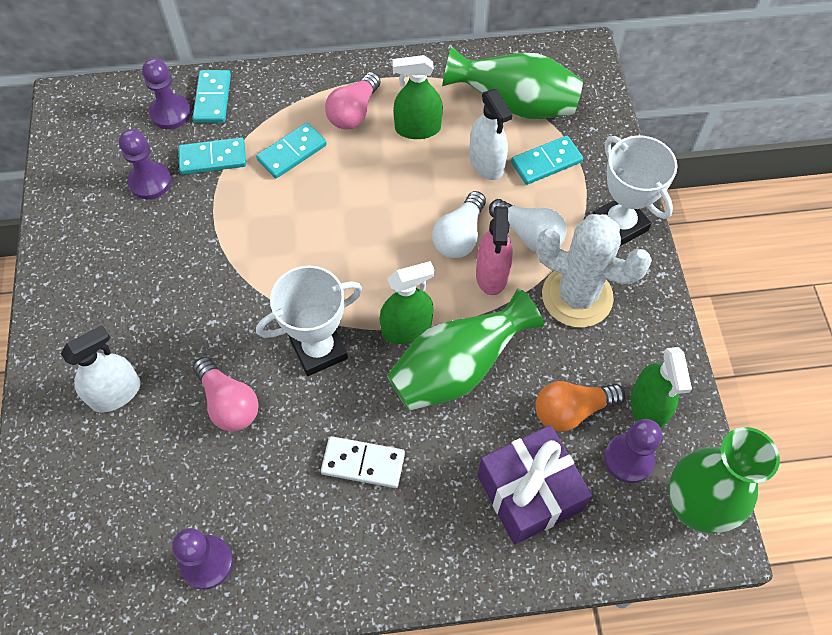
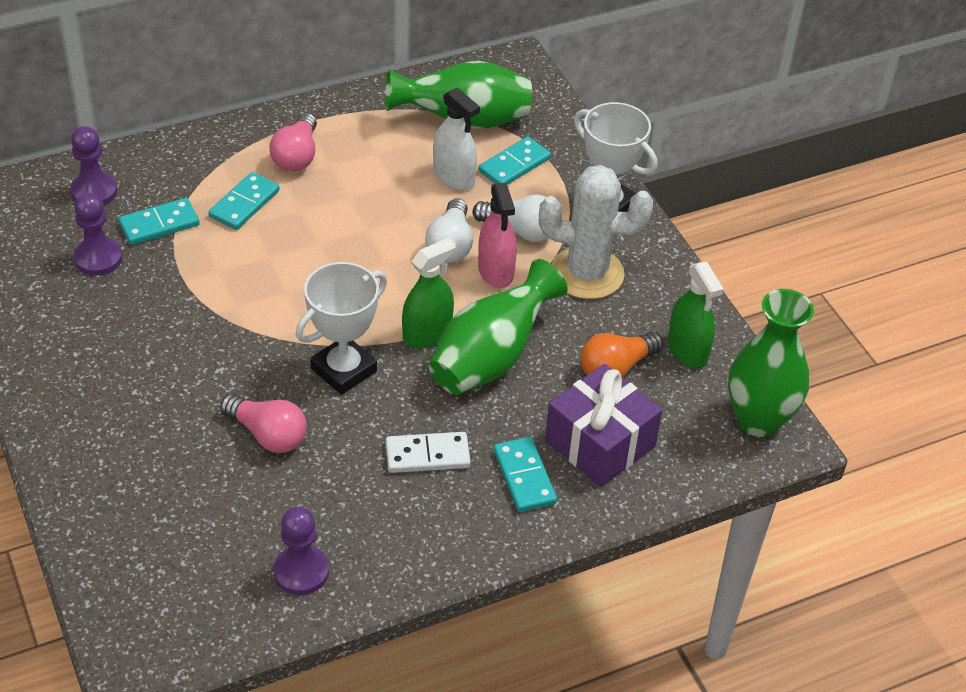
camera: 20 degrees left, 15 degrees down
(115, 393) = (142, 452): white spray bottle -> none
(212, 98) = (136, 170): turquoise domino -> turquoise domino (524, 477)
(417, 128) = (370, 159): green spray bottle -> none
(628, 459) = (684, 396): purple pawn -> none

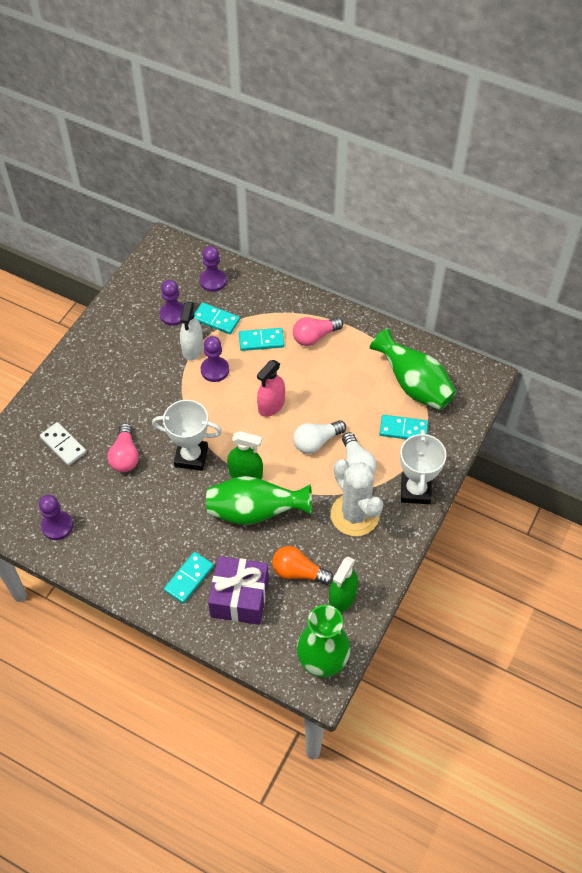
camera: 55 degrees right, 10 degrees up
(236, 271) = (215, 370): none -> purple pawn
(427, 455) = (167, 528): white domino -> white domino (63, 445)
(454, 177) = (367, 410): white spray bottle -> white spray bottle (192, 348)
(496, 271) = (317, 473): pink spray bottle -> pink spray bottle (271, 405)

